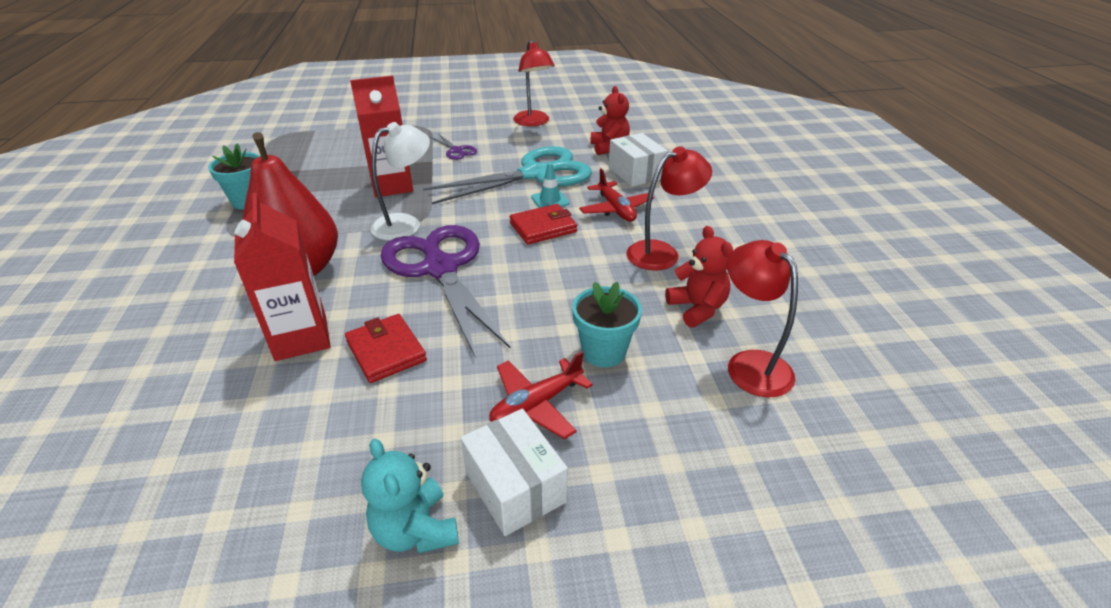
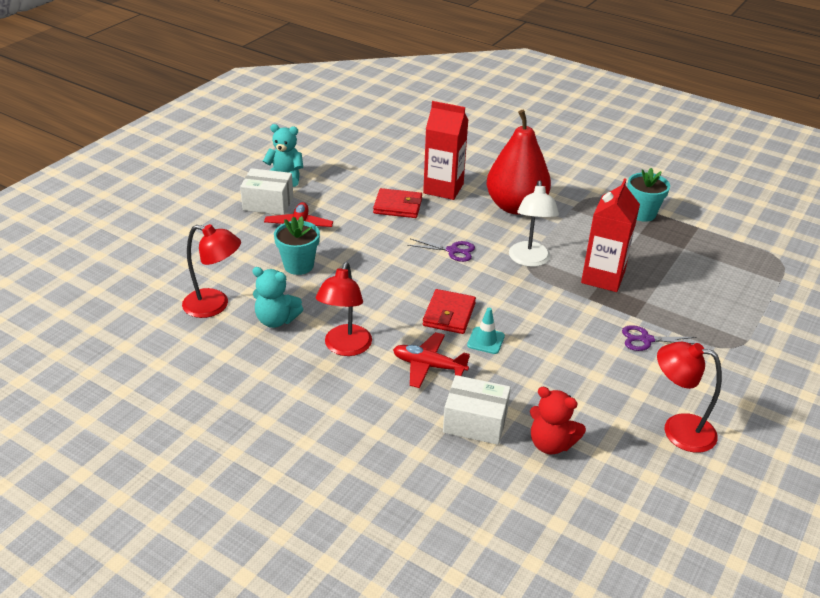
camera: 130 degrees right, 0 degrees up
(440, 268) = (452, 251): purple scissors -> purple scissors, size x0.42
(535, 174) = (543, 359): turquoise scissors -> none
(697, 308) = (276, 320): red teddy bear -> turquoise teddy bear

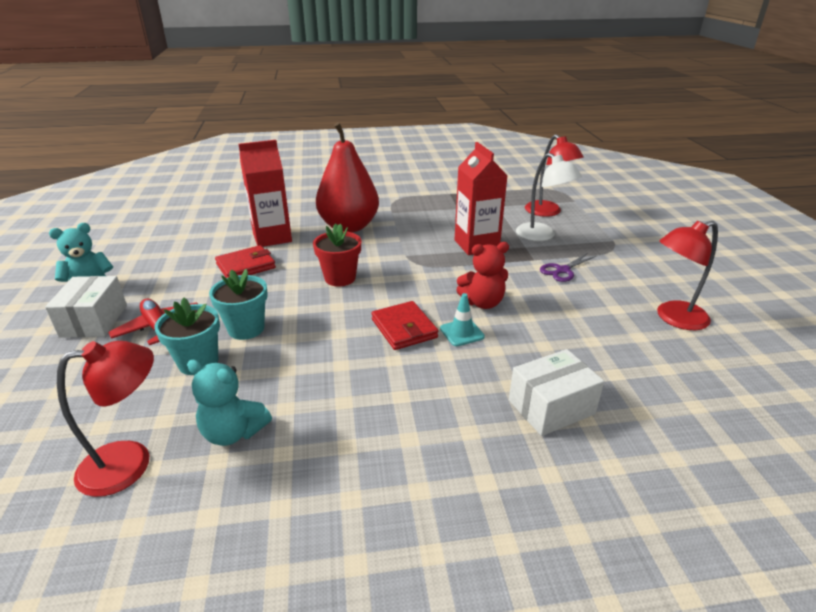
camera: 40 degrees left, 5 degrees down
(268, 203) = (94, 321): white box -> white box turned 60 degrees counterclockwise
(276, 320) = (233, 432): turquoise teddy bear -> turquoise teddy bear turned 45 degrees clockwise
(345, 347) = (346, 414): red lamp -> red lamp (548, 212)
(428, 366) = (446, 382): red plane -> none
(452, 251) = (340, 278): purple scissors -> red flower pot
(529, 260) = (410, 257): white lamp -> white lamp (542, 236)
(551, 444) = (625, 385): red teddy bear -> red teddy bear (482, 303)
(642, 214) = (442, 197): turquoise flower pot -> turquoise flower pot (246, 329)

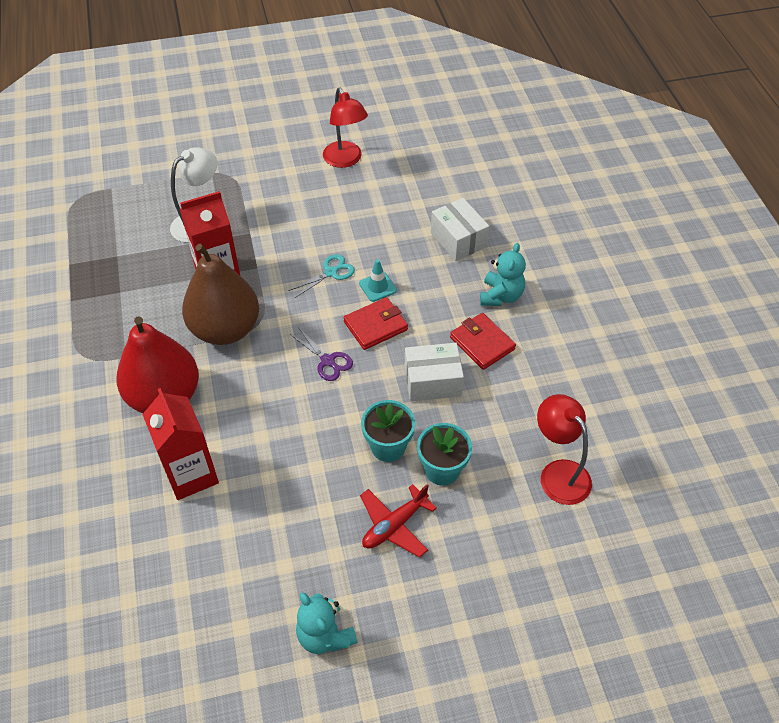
camera: 95 degrees left, 20 degrees up
(94, 321) = (388, 596): white box -> white box (432, 381)
(233, 432) = (517, 417): turquoise teddy bear -> turquoise teddy bear (501, 296)
(246, 266) = (265, 483): red wallet -> red wallet (482, 343)
(340, 278) = (290, 386): red flower pot -> none
(412, 248) = (225, 329): none -> brown pear
(482, 303) = (330, 272): red teddy bear -> turquoise scissors
(548, 212) = (140, 213): red lamp -> none
(562, 270) = (271, 215): purple scissors -> purple scissors (327, 361)

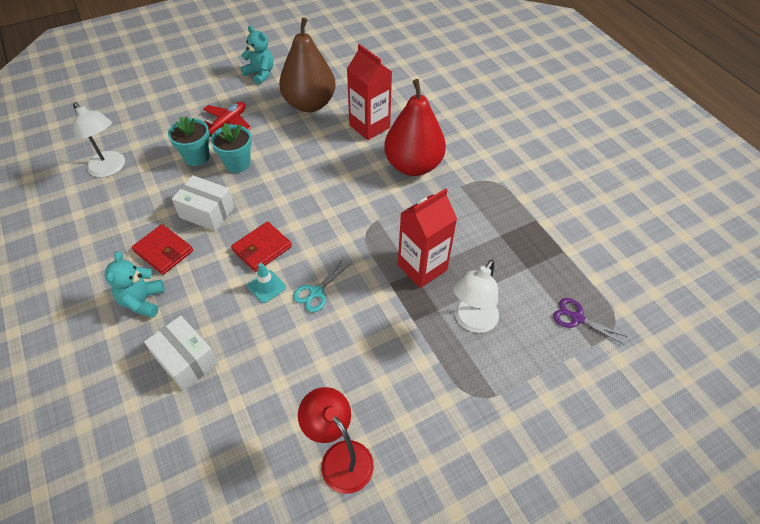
camera: 165 degrees right, 0 degrees up
(225, 329) = (392, 221): brown pear -> brown pear (309, 104)
(327, 361) = (297, 212): purple scissors -> purple scissors (577, 318)
(432, 381) = (207, 212): white box -> white box turned 45 degrees clockwise
(558, 473) = (110, 169): red lamp -> white lamp

